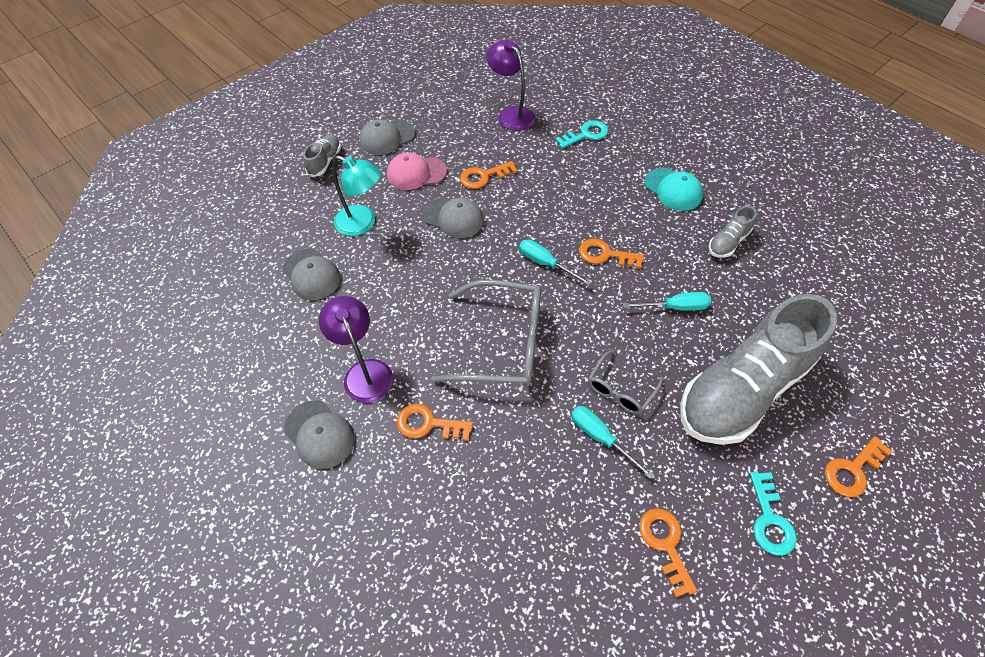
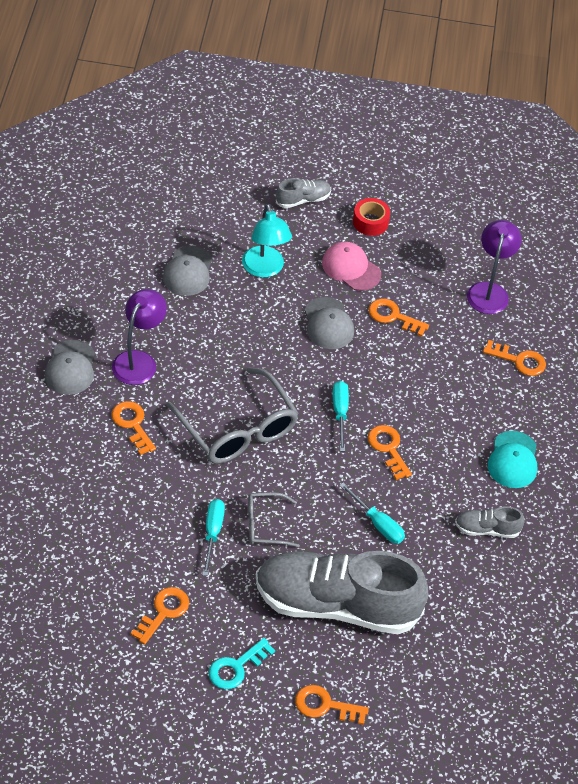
camera: 45 degrees right, 5 degrees down
(387, 138) = (370, 222): grey cap -> red tape
(586, 134) = (519, 360): turquoise key -> orange key

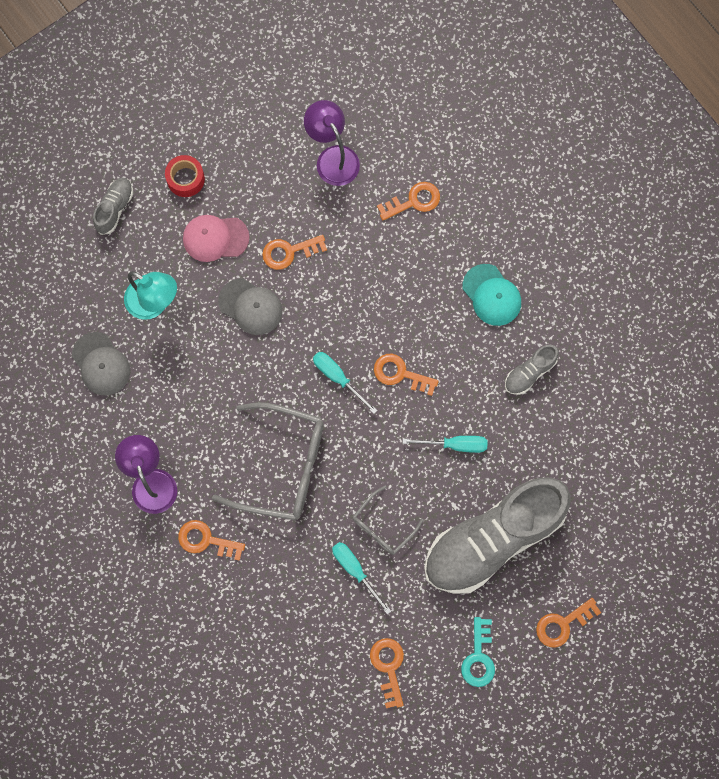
camera: 40 degrees left, 25 degrees up
(70, 368) = (110, 539): grey cap -> none

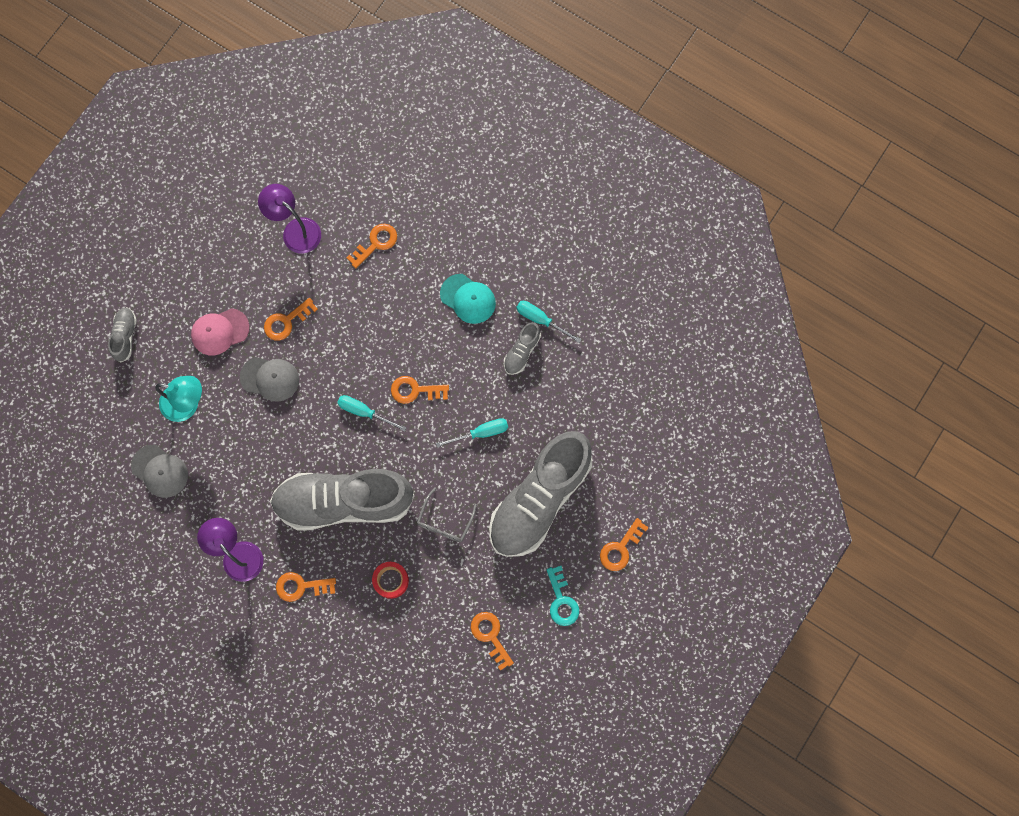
camera: 20 degrees left, 0 degrees up
(185, 179) = (177, 291): red tape -> red tape (391, 580)
(282, 466) = (344, 502): grey glasses -> grey shoe
(355, 570) = (435, 566): turquoise screwdriver -> turquoise screwdriver (540, 320)

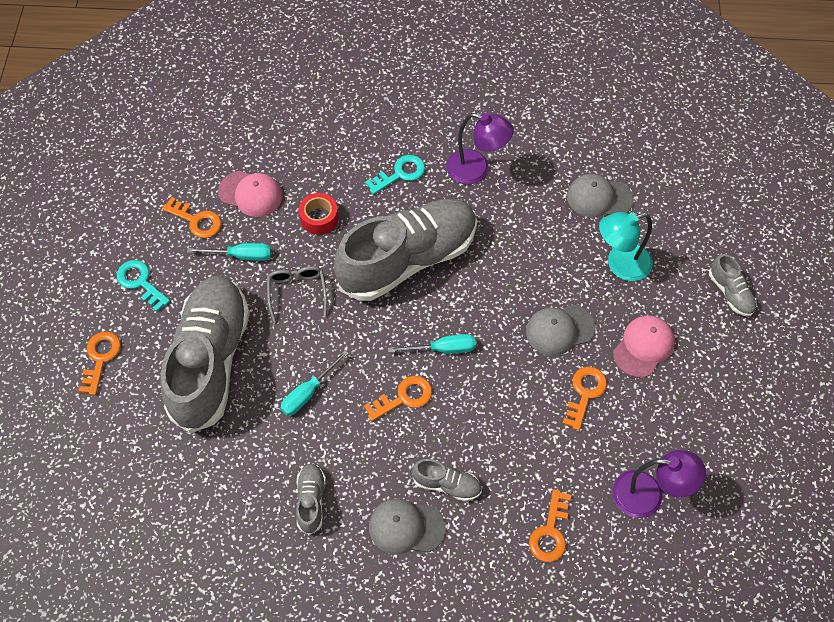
camera: 150 degrees right, 15 degrees down
(301, 586) = (400, 173): orange key -> turquoise key
(423, 312) = (446, 484): none -> grey shoe
(433, 637) = (251, 194): none -> pink cap
(468, 299) = (406, 527): turquoise cap -> grey cap
(540, 320) = (308, 549): turquoise screwdriver -> turquoise screwdriver (241, 255)

